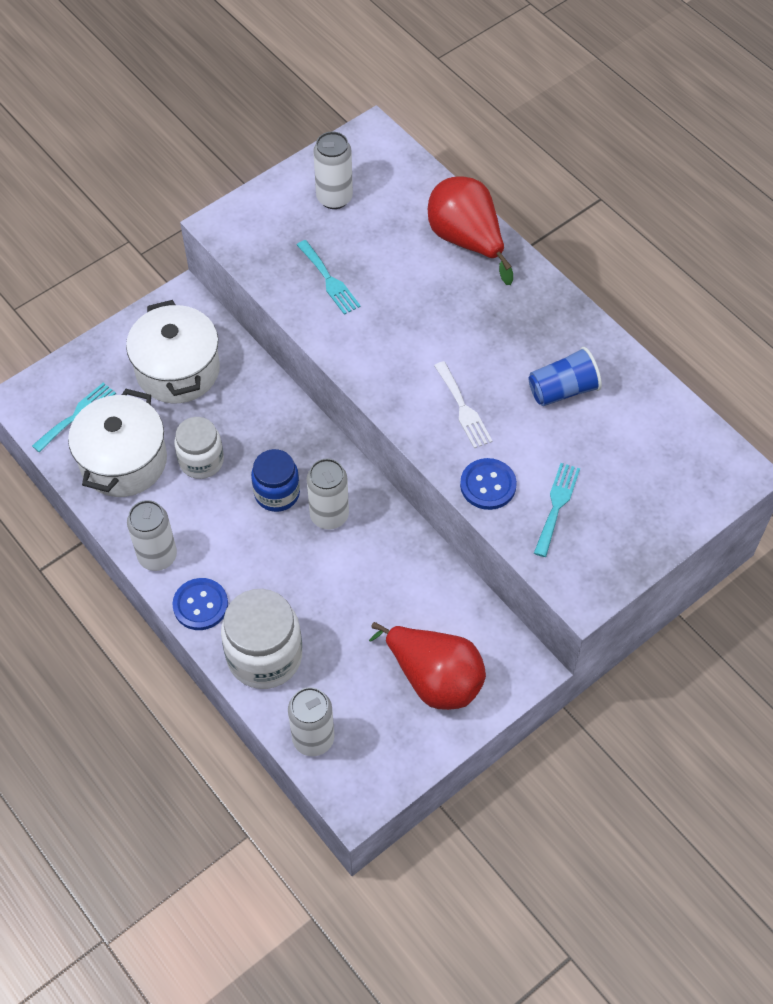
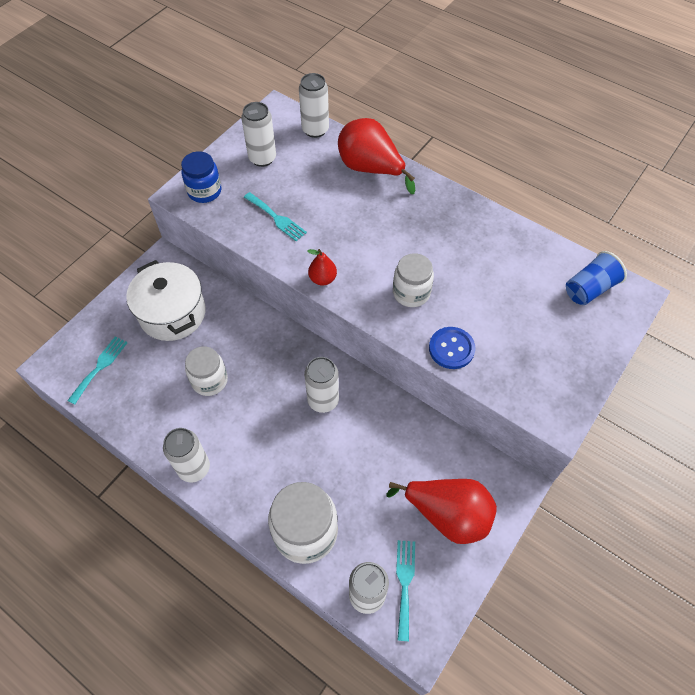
camera: 15 degrees left, 0 degrees up
(123, 461) = (146, 395): white pot -> none
(200, 605) = (240, 501): blue button -> none
(277, 493) = (277, 392): blue jar -> blue jar (204, 191)
(362, 368) = (322, 279): none -> red pear
(413, 173) = (315, 130): none -> white can
(463, 408) = (411, 293): white fork -> white jar
(556, 505) = (510, 352): turquoise fork -> turquoise fork (405, 584)
(562, 390) = (481, 262): blue cup -> blue cup (589, 289)

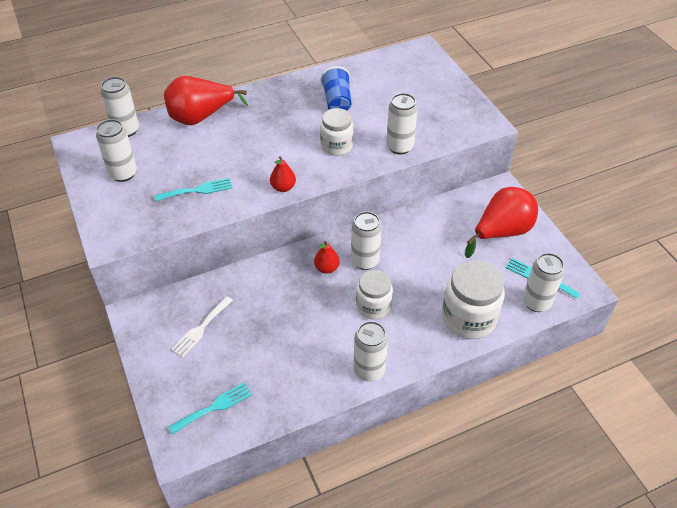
camera: 60 degrees left, 10 degrees down
(100, 367) = (214, 407): turquoise fork -> turquoise fork turned 90 degrees clockwise
(172, 313) = (201, 328): white pot -> white fork
(204, 191) = (122, 224): blue jar -> none
(209, 380) = (292, 327): white jar -> white jar (373, 306)
(294, 372) = (326, 268): none -> red pear
(451, 349) = (399, 147): blue button -> white can
(589, 289) = (402, 64): blue cup -> blue cup (337, 101)

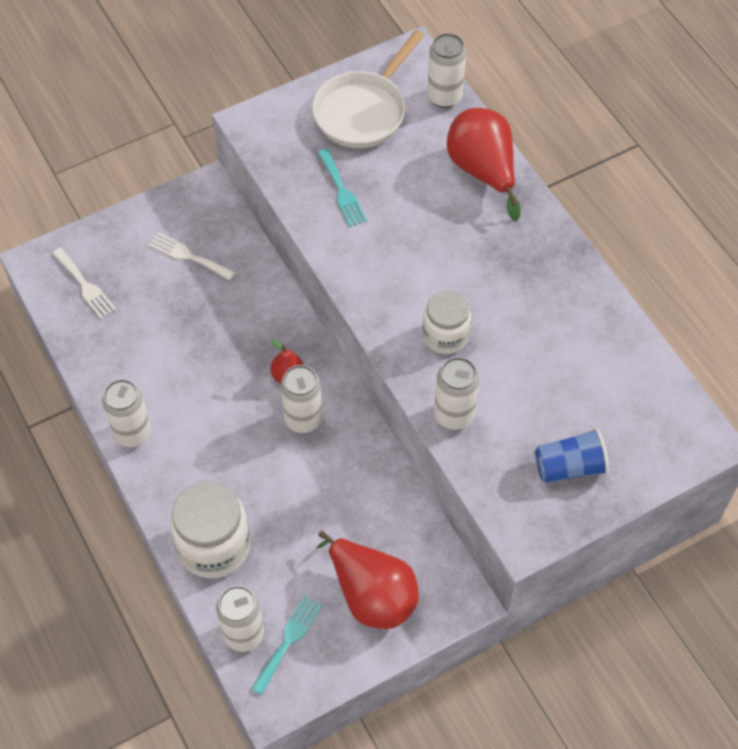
camera: 85 degrees right, 10 degrees up
(123, 174) = (363, 111): white can -> white pan
(214, 407) = (85, 285): turquoise fork -> white fork
(283, 187) = (356, 281): red pear -> none
(337, 101) = (545, 329): blue cup -> blue cup (569, 467)
(373, 306) = (228, 433): white jar -> none

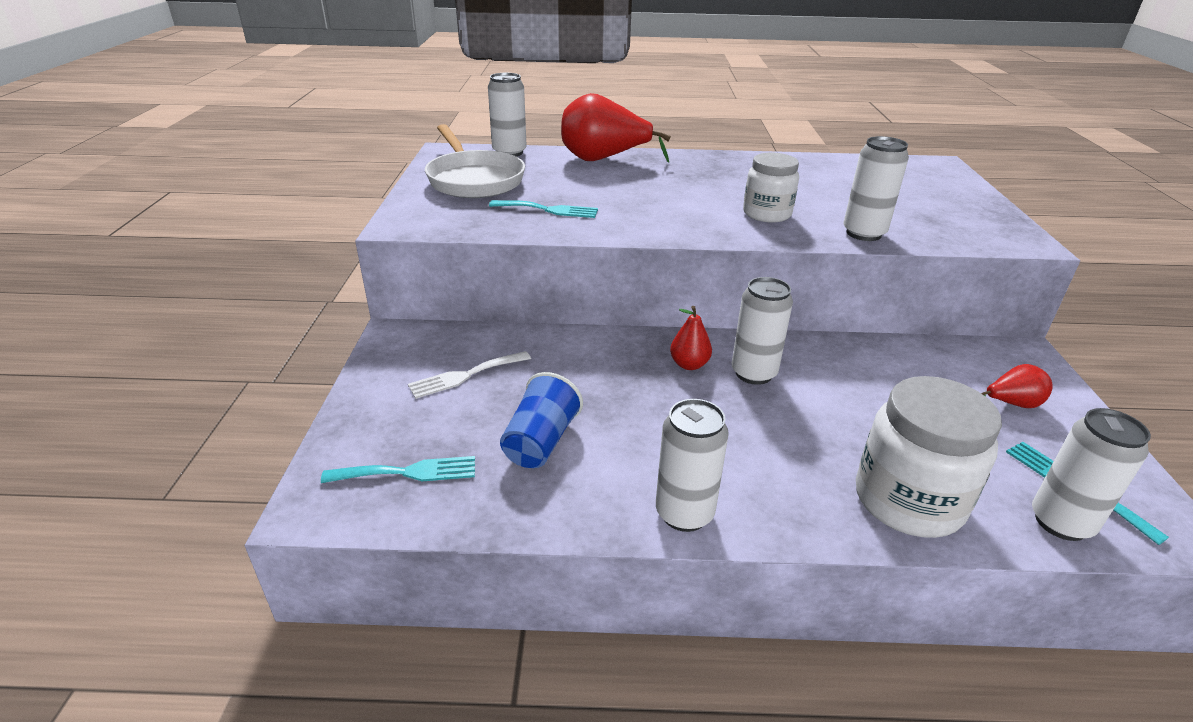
camera: 60 degrees left, 25 degrees down
(85, 285) = (408, 472): white fork -> turquoise fork
(371, 595) = (1011, 404): red pear -> red pear, size x0.50
(569, 467) = (947, 207): blue cup -> blue cup (540, 442)

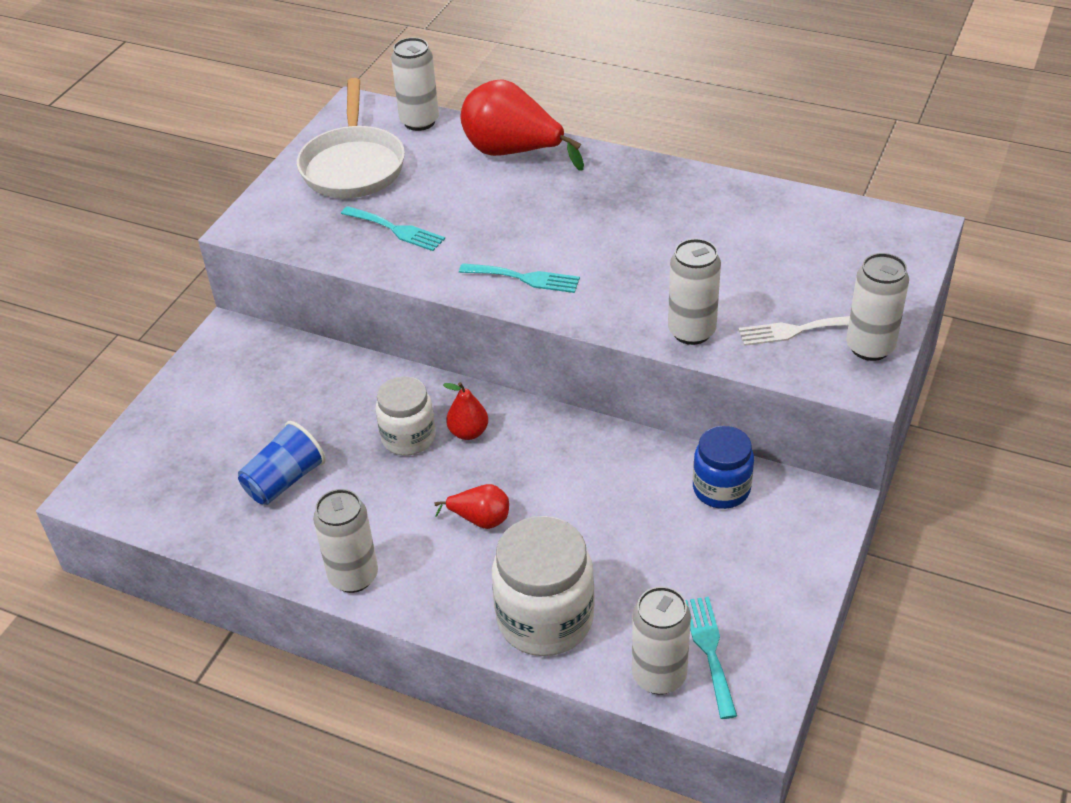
camera: 25 degrees right, 10 degrees up
(408, 472) = (169, 481): turquoise fork -> turquoise fork (525, 278)
(465, 376) = (262, 396): white fork -> white fork (796, 330)
(753, 373) = (521, 457): white can -> white can (870, 347)
(767, 214) = (615, 280): white jar -> white jar (408, 437)
(936, 360) = (721, 489): none -> blue jar
(1011, 404) = (745, 557): red pear -> red pear (480, 519)

